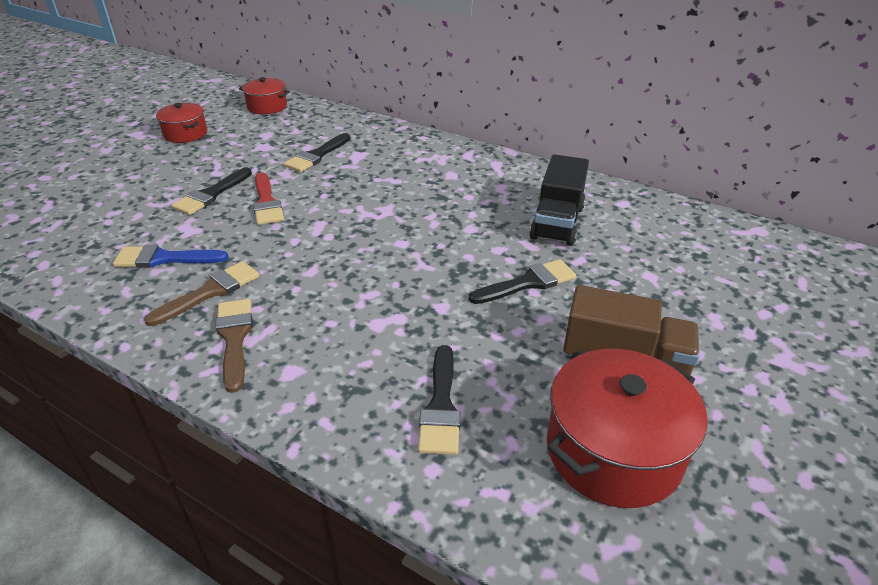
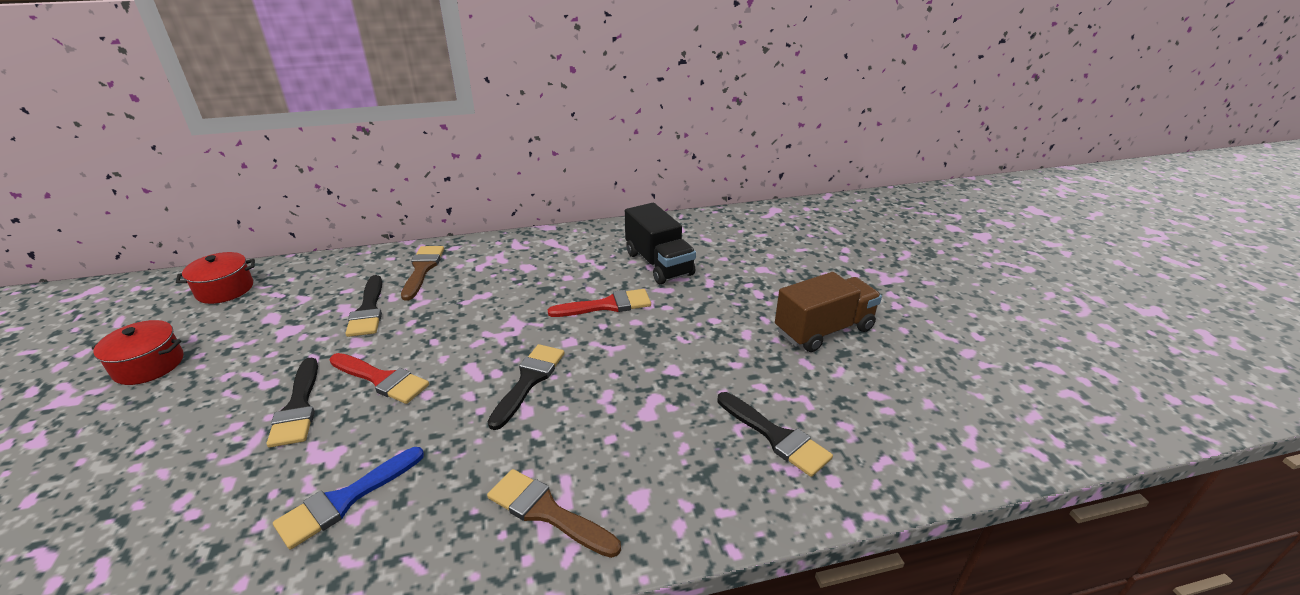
camera: 45 degrees left, 5 degrees down
(210, 292) = (454, 493): brown brush -> brown brush (422, 269)
(466, 232) = (607, 305): none -> red brush
(528, 283) = (702, 316): black brush -> black brush (529, 381)
(613, 450) = (894, 387): red pot -> none

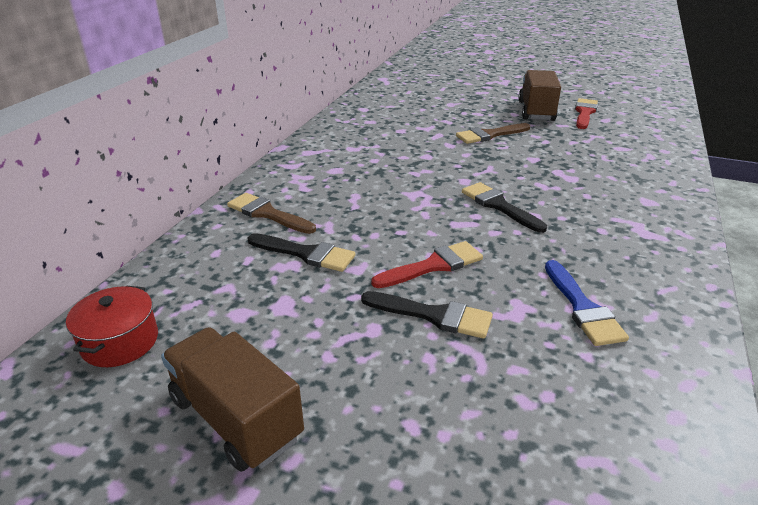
camera: 55 degrees left, 0 degrees up
(149, 365) = (236, 418): red pot -> brown truck
(546, 512) = (643, 232): brown brush -> brown brush (489, 135)
(607, 305) = (433, 157): red brush -> red brush (584, 113)
(658, 264) = (401, 127): black truck -> none
(776, 436) = (621, 152): black brush -> none

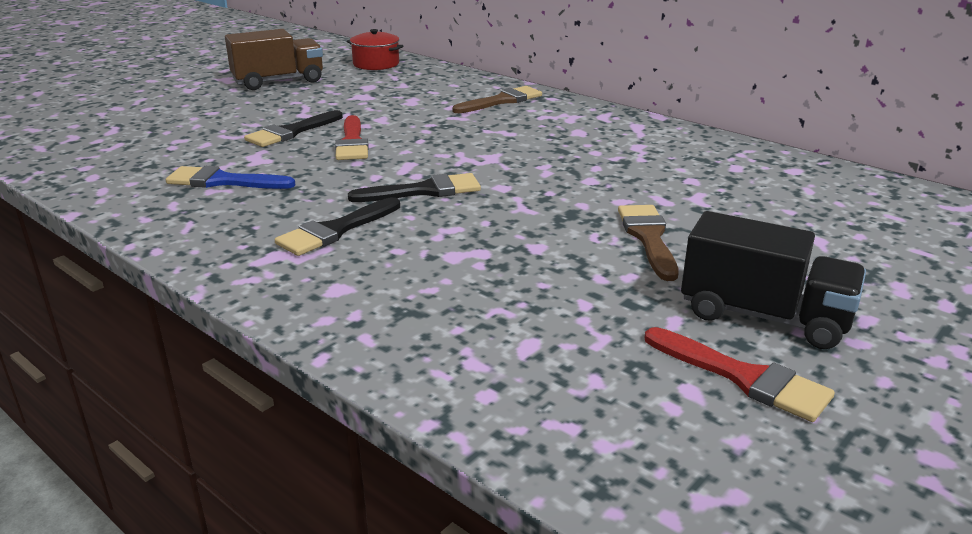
camera: 110 degrees right, 5 degrees down
(306, 254) = (421, 107): black brush -> black brush (336, 230)
(536, 111) = (763, 316): brown truck -> black truck

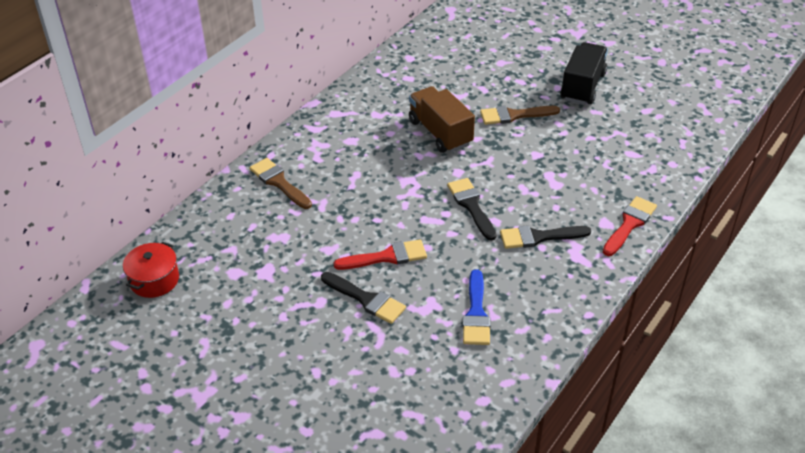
camera: 95 degrees left, 15 degrees up
(278, 81) = (215, 346): brown truck -> brown truck (440, 133)
(336, 230) = (539, 237): black brush -> black brush turned 135 degrees clockwise
(744, 377) = (632, 96): red brush -> red brush (629, 224)

